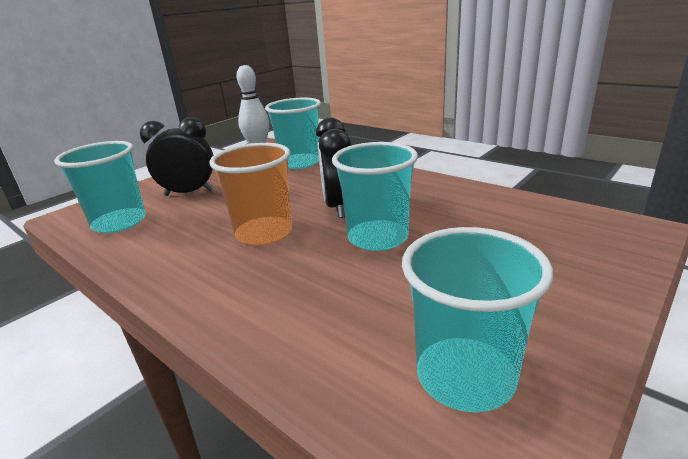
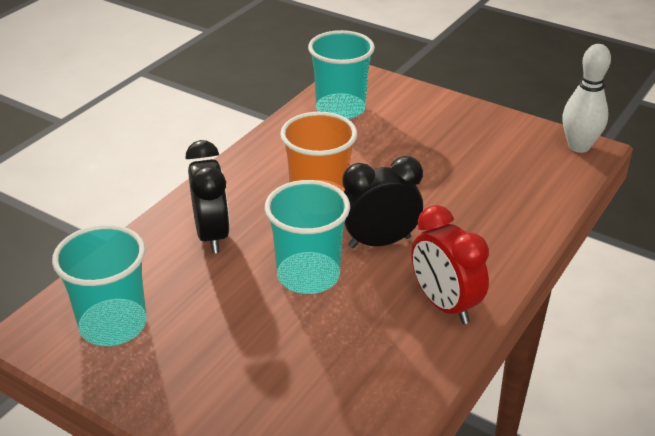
camera: 80 degrees right, 10 degrees up
(189, 193) = (411, 130): black clock -> black clock (212, 235)
(300, 163) = (518, 194): turquoise cup -> none
(417, 186) = (444, 305): none -> red clock

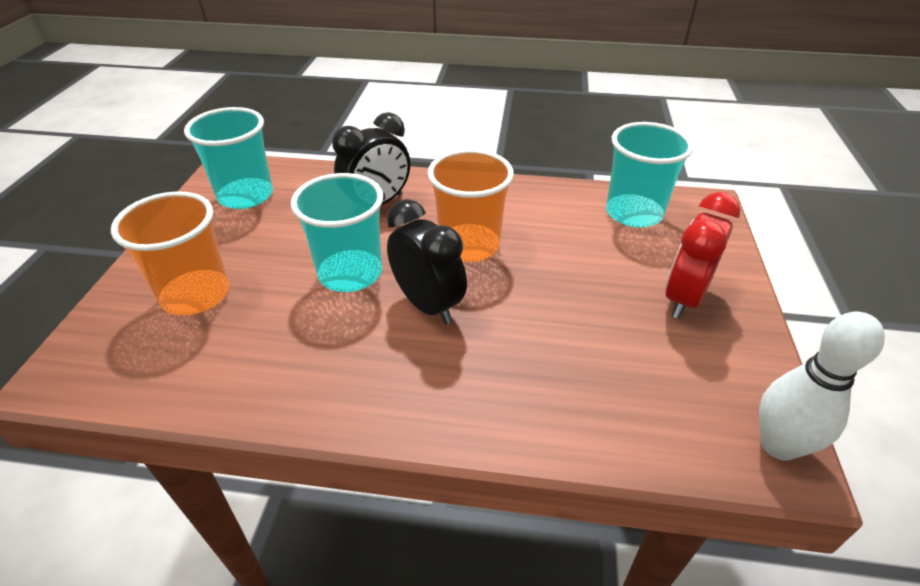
camera: 65 degrees right, 5 degrees up
(269, 383) = (196, 295): none -> orange cup
(444, 305) = (348, 385): red clock -> red clock (684, 298)

